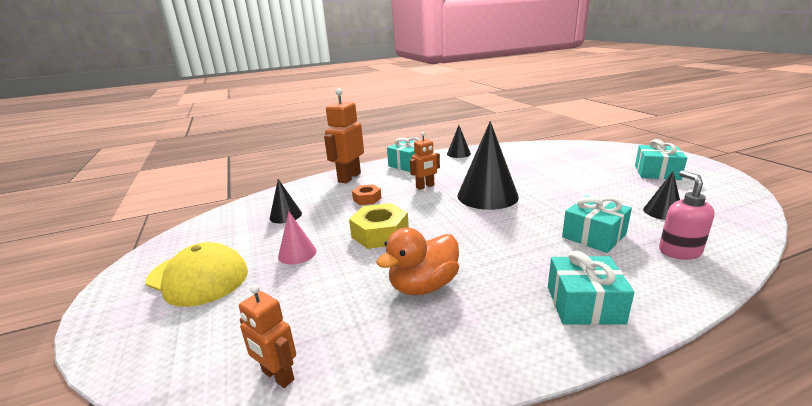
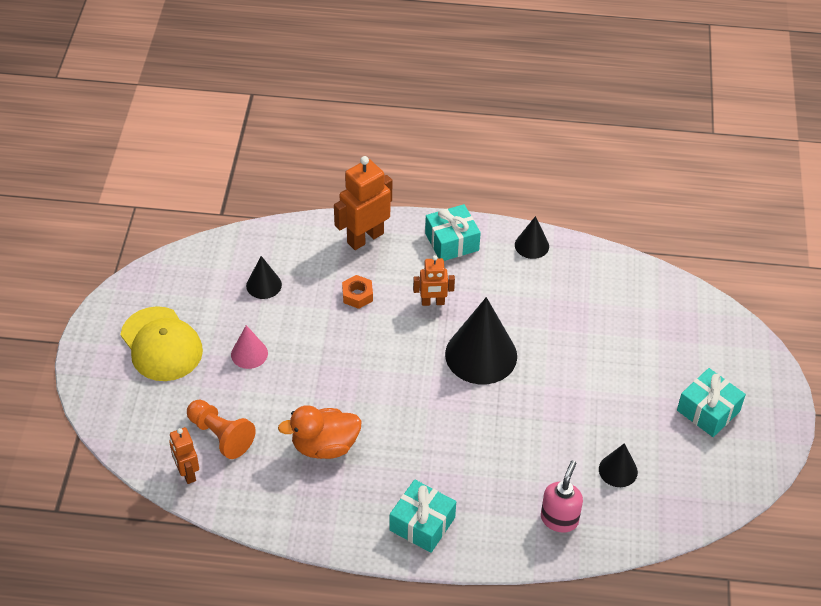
camera: 25 degrees right, 25 degrees up
(303, 321) = (220, 435): none -> orange pawn
(380, 233) = (333, 362): yellow nut -> none
(594, 235) = (514, 465): turquoise gift -> none

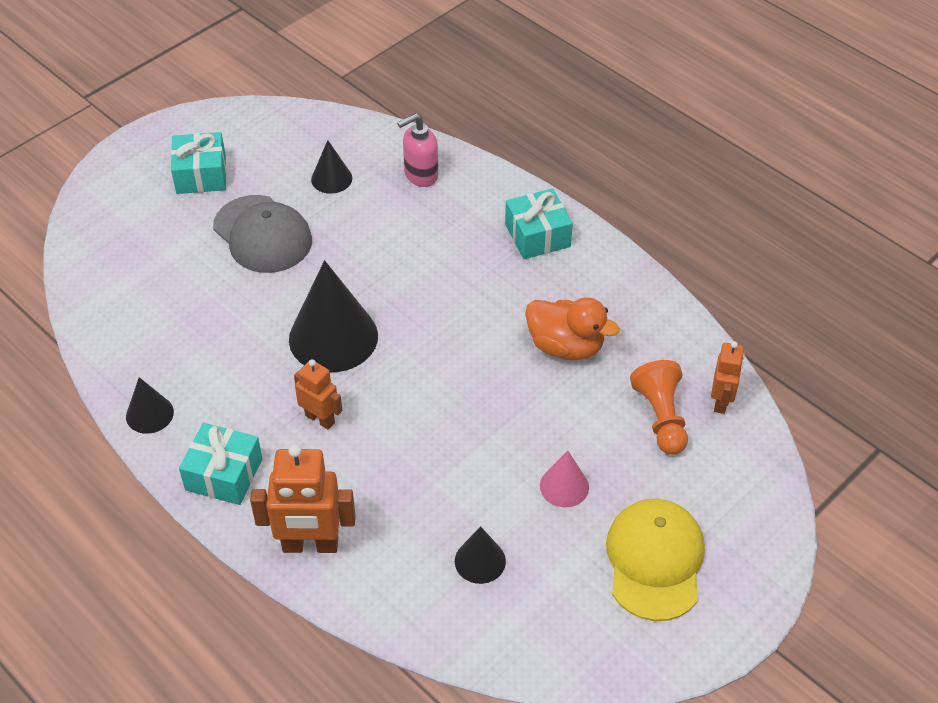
camera: 140 degrees left, 0 degrees up
(357, 295) = (389, 478): orange nut -> none
(609, 394) = (262, 234): none -> grey cap

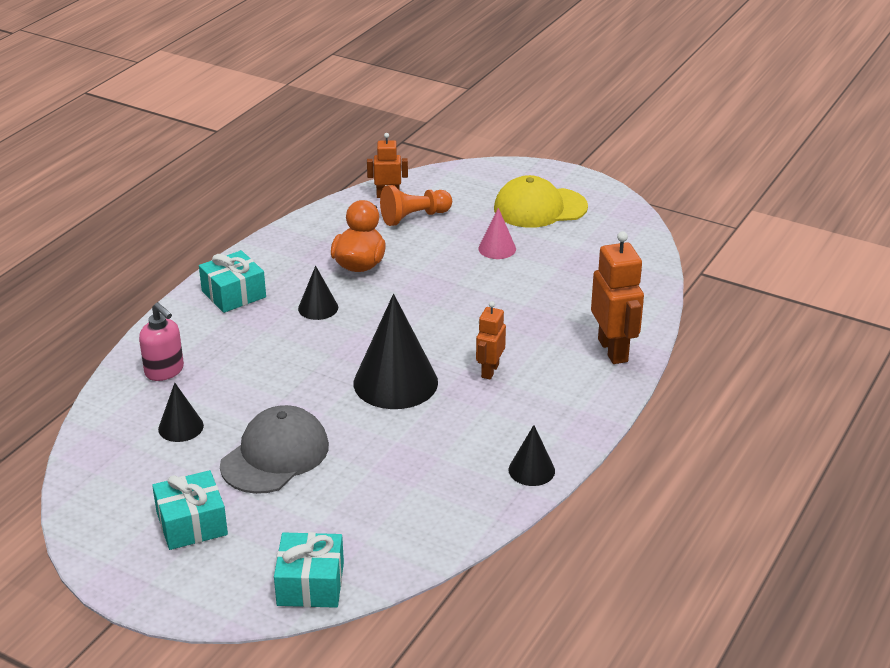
camera: 105 degrees left, 15 degrees down
(224, 474) = (572, 409): turquoise gift -> turquoise gift (310, 584)
(480, 561) = (581, 274): black cone -> black cone (318, 308)

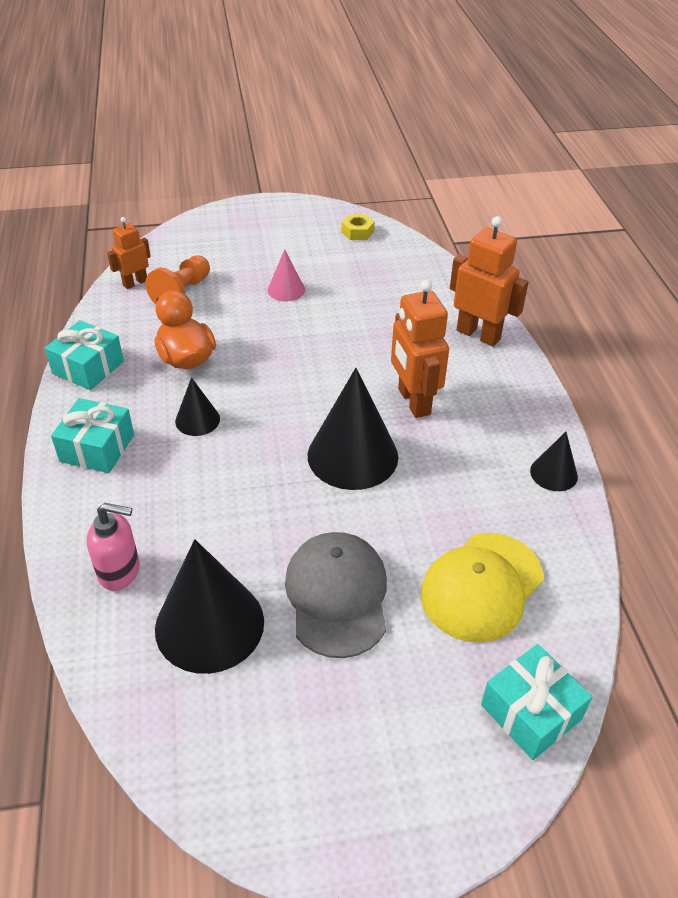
camera: 40 degrees left, 10 degrees up
(181, 427) = (209, 624): black cone -> black cone, size x1.96
(192, 524) = (348, 728): turquoise gift -> turquoise gift (88, 367)
(489, 371) = (413, 402): orange robot -> orange robot, size x1.68
(540, 208) = (277, 240): yellow cap -> yellow cap (481, 586)
(619, 228) = (357, 232): none -> yellow nut

